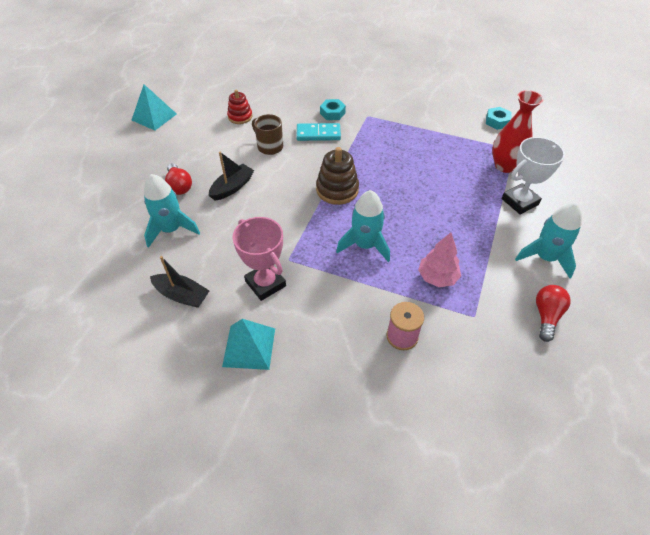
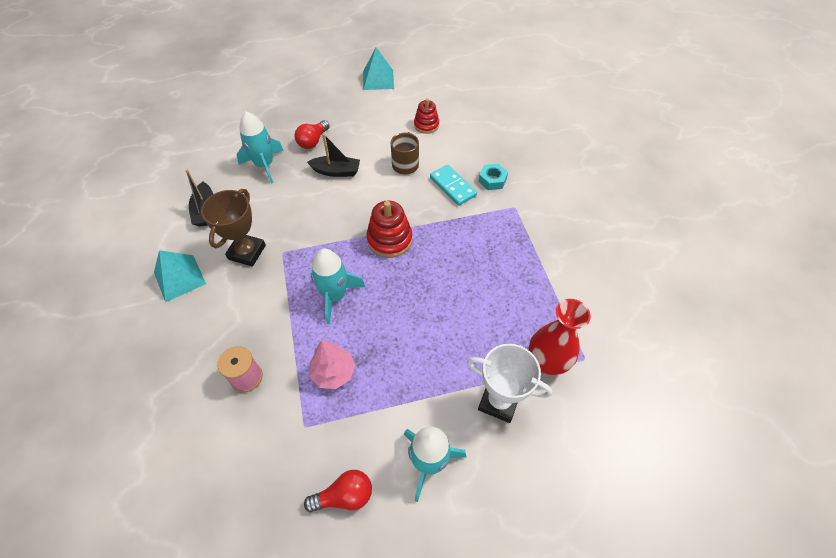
camera: 55 degrees right, 5 degrees up
(265, 283) = (247, 252): pink trophy -> brown trophy
(337, 190) = (389, 239): brown stacking toy -> red stacking toy
(497, 121) = (619, 321): turquoise nut -> none

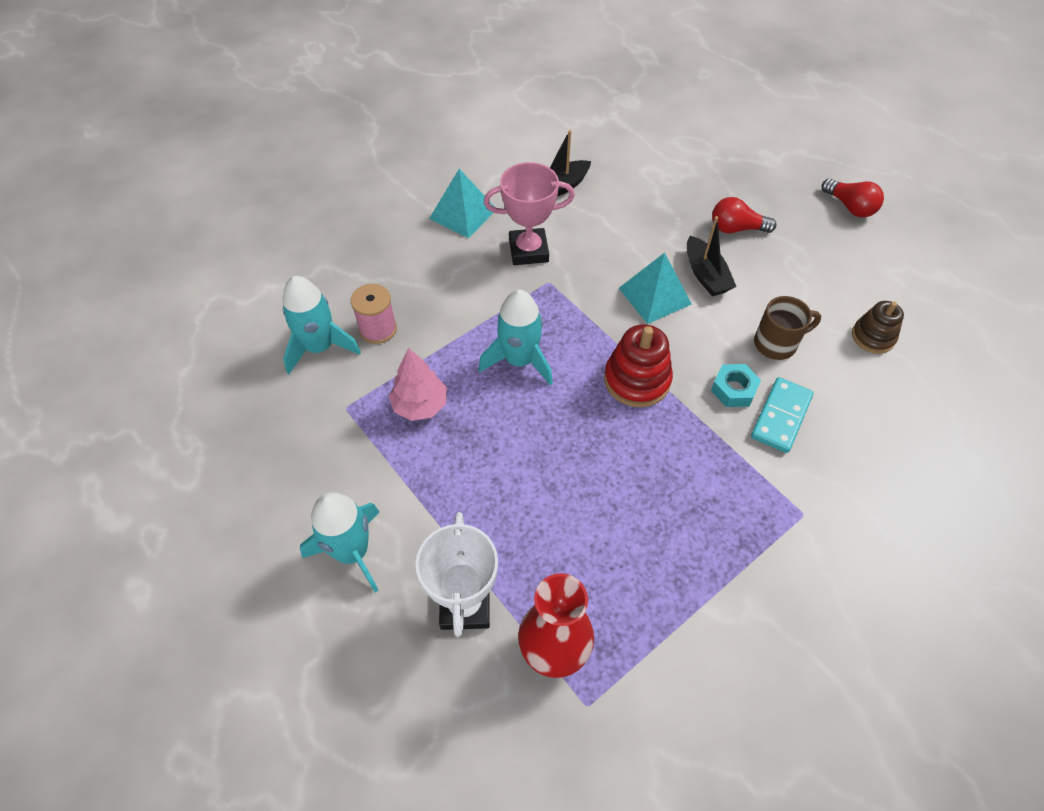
camera: 65 degrees right, 0 degrees up
(247, 252) = (528, 251): brown trophy -> pink trophy
(264, 165) = (661, 203): turquoise rocket -> turquoise rocket (319, 347)
(344, 495) = (284, 481): red light bulb -> red light bulb (850, 207)
(378, 79) = (911, 243): turquoise pyramid -> turquoise pyramid (654, 296)
(426, 125) = (873, 337): red stacking toy -> brown stacking toy
(492, 180) = (833, 464): turquoise nut -> turquoise nut (733, 389)

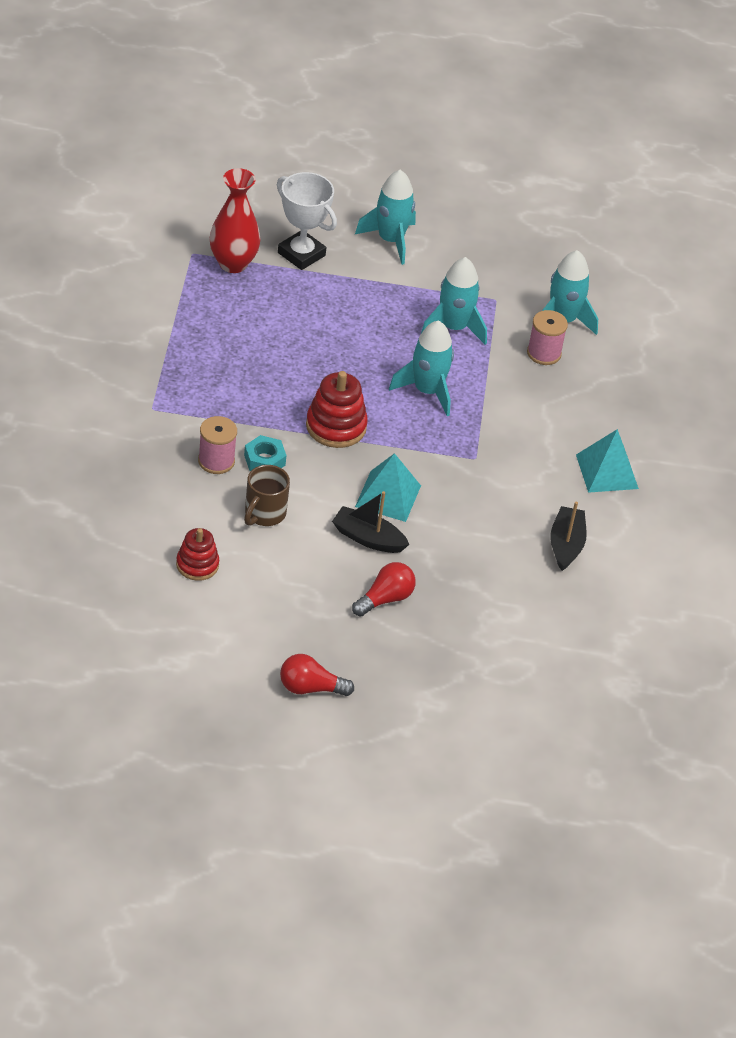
camera: 130 degrees right, 10 degrees down
(420, 405) = (453, 327): pink tree -> turquoise rocket
(528, 251) = (519, 473): pink trophy -> none
(781, 417) = (216, 461): turquoise domino -> pink spool
(873, 337) = (197, 565): brown stacking toy -> red stacking toy

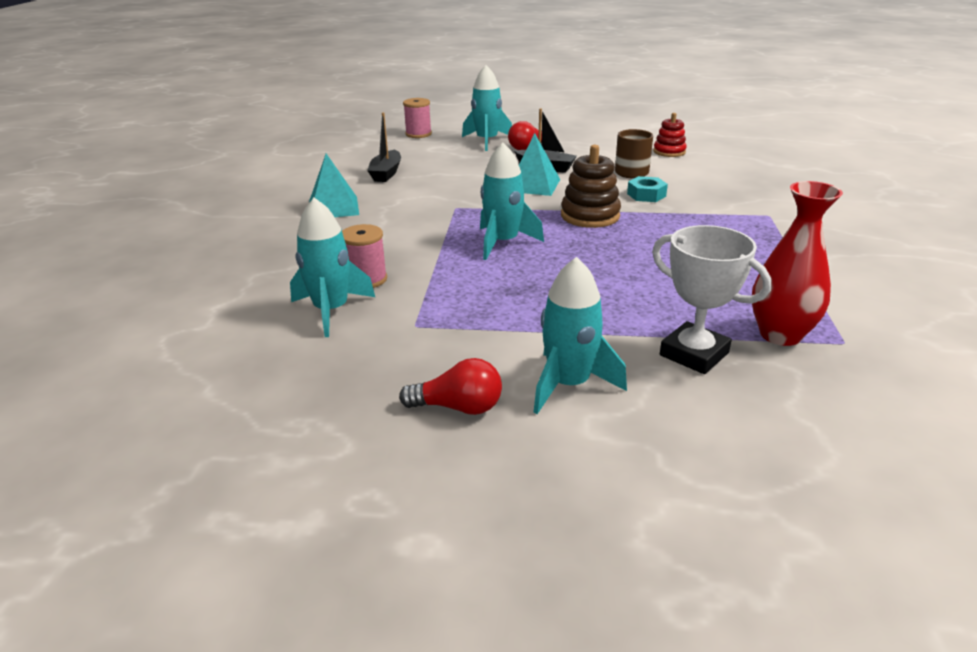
camera: 175 degrees left, 15 degrees down
(216, 461) = (688, 192): pink spool -> pink spool (418, 134)
(310, 688) = (570, 122): red light bulb -> red light bulb (459, 407)
(336, 426) = (590, 216): red stacking toy -> brown stacking toy
(453, 327) = (473, 293): turquoise rocket -> turquoise rocket (487, 141)

